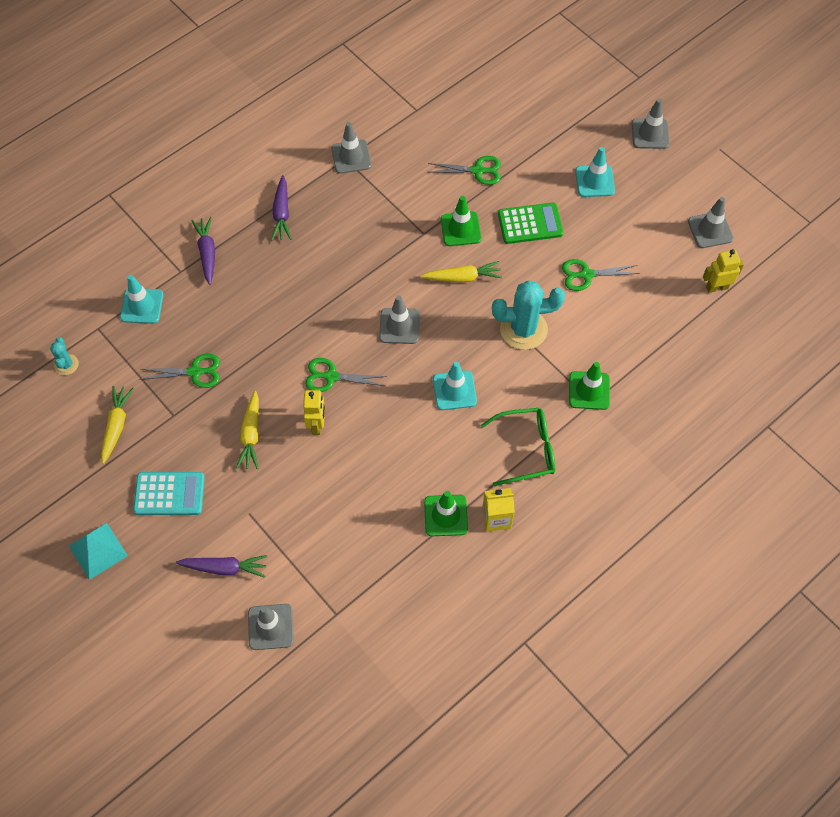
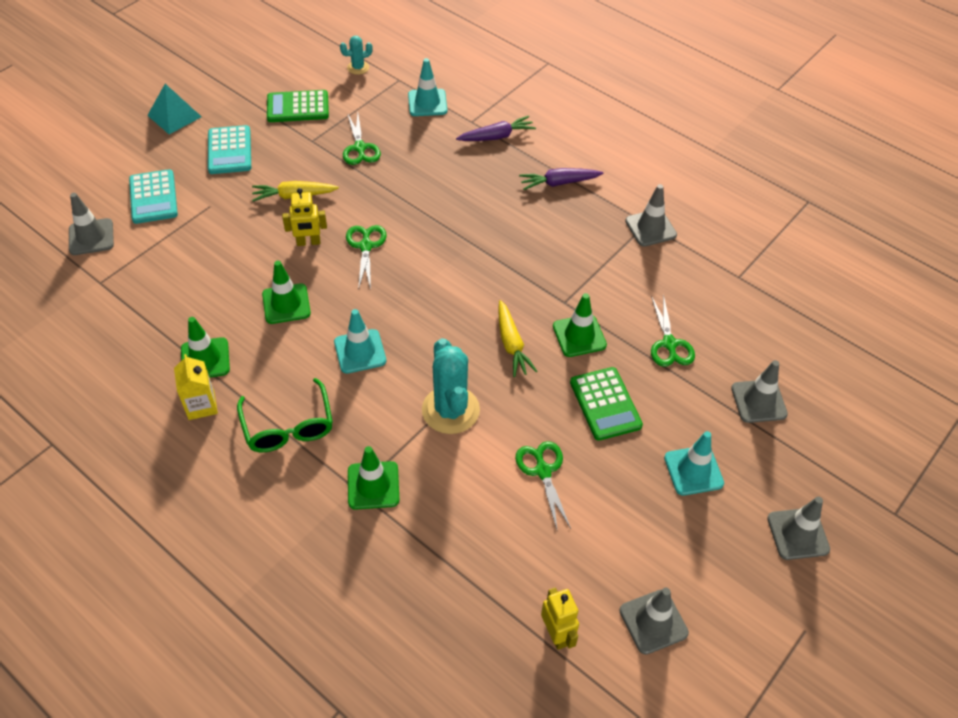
camera: 80 degrees right, 10 degrees down
(116, 426) = (298, 107): yellow carrot -> green calculator
(224, 568) = (153, 197): purple carrot -> turquoise calculator
(391, 446) = (286, 304): none -> green traffic cone
(399, 326) = (436, 294): grey traffic cone -> grey traffic cone (758, 401)

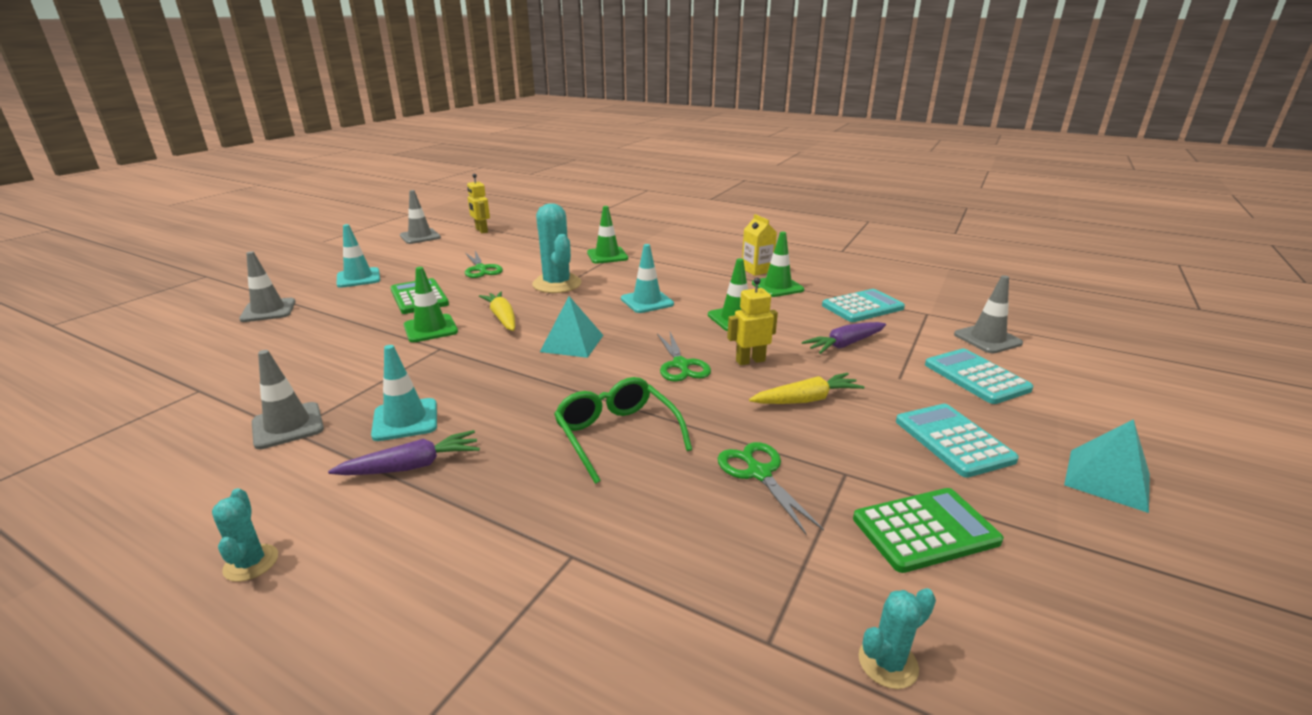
camera: 170 degrees right, 25 degrees down
(150, 303) = (862, 307): none -> turquoise calculator
(288, 426) = (683, 268): green glasses -> green glasses (617, 435)
(427, 103) = (676, 585): turquoise traffic cone -> turquoise traffic cone (405, 420)
(448, 290) = (572, 343): none -> turquoise pyramid
(496, 136) = (518, 531): purple carrot -> purple carrot (845, 344)
(622, 140) = (251, 563): none -> turquoise cactus
(669, 344) = (334, 333): green scissors -> none
(798, 534) = (295, 264): grey traffic cone -> none

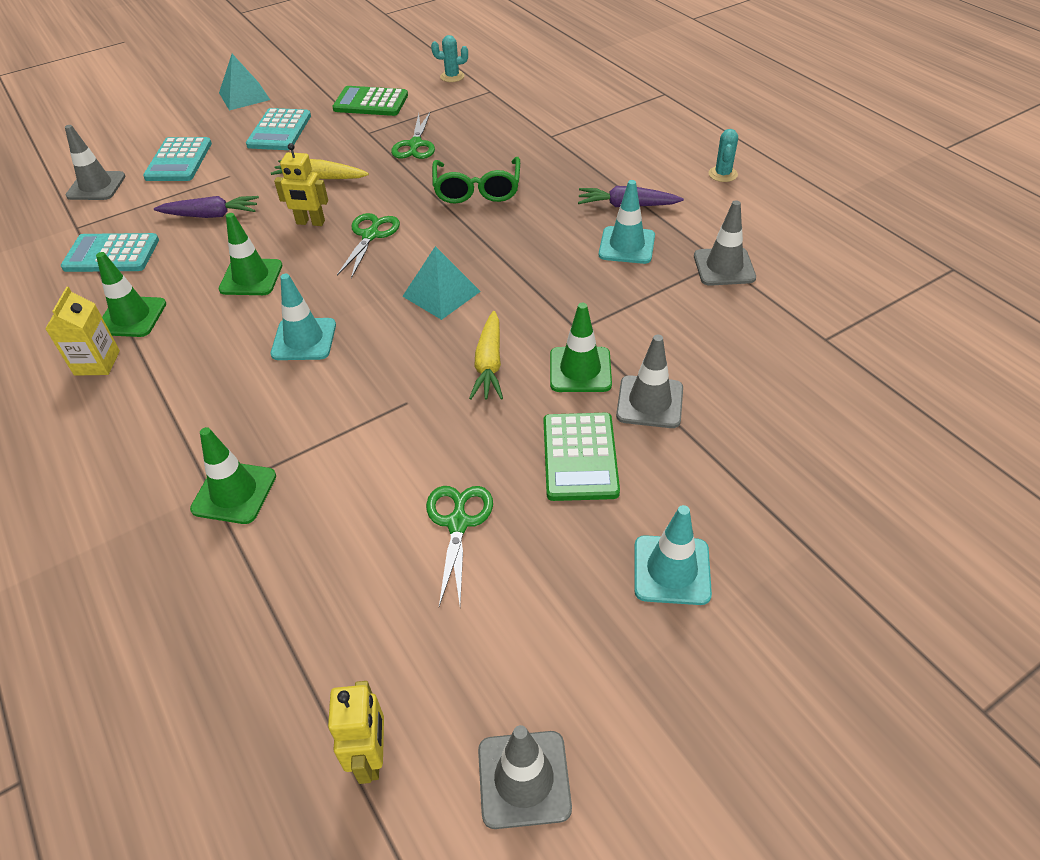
camera: 150 degrees left, 20 degrees up
(268, 310) = (803, 497): grey traffic cone -> grey traffic cone (649, 402)
(557, 284) = (376, 424): turquoise cactus -> none

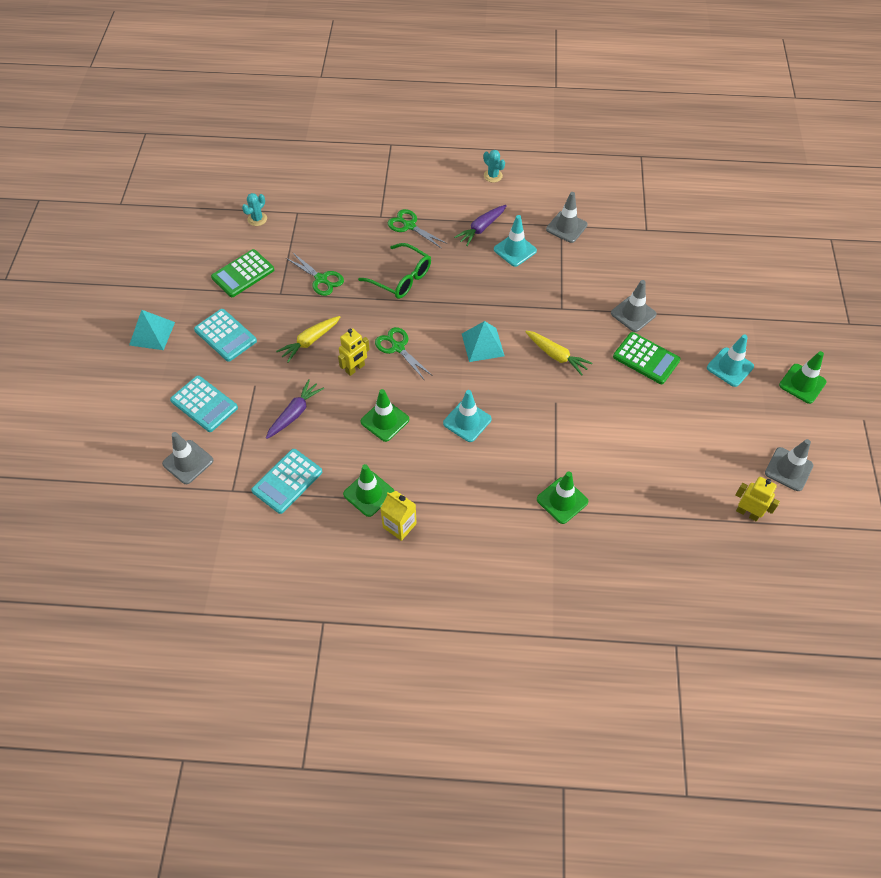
camera: 55 degrees left, 10 degrees up
(458, 523) = (650, 423): green scissors -> green scissors (409, 226)
(580, 370) = (591, 325): green traffic cone -> green traffic cone (802, 384)

